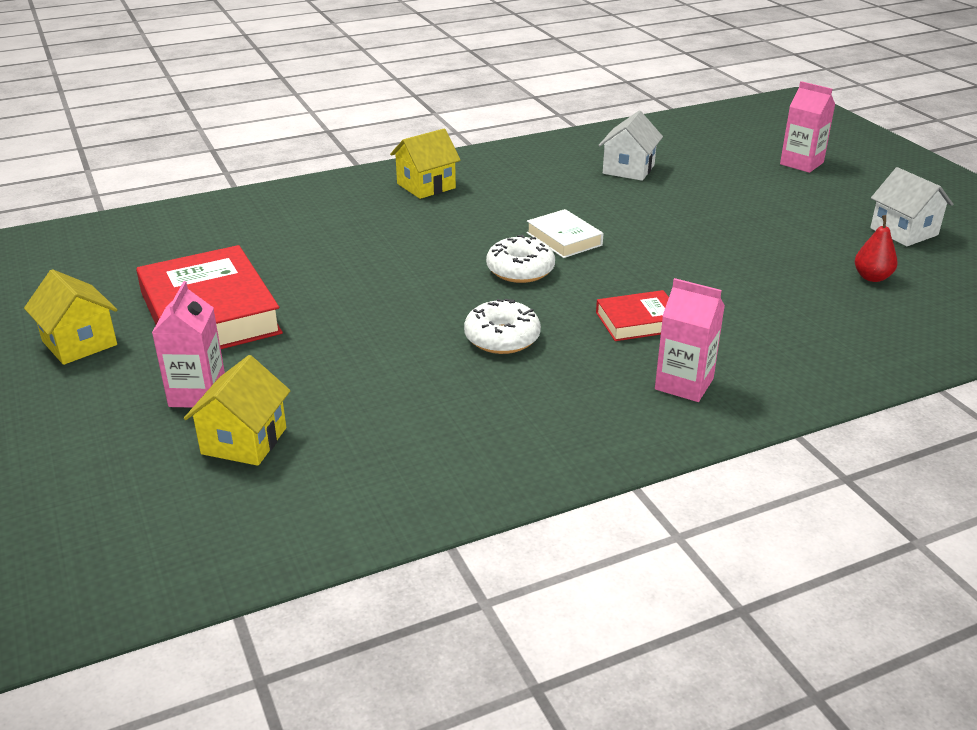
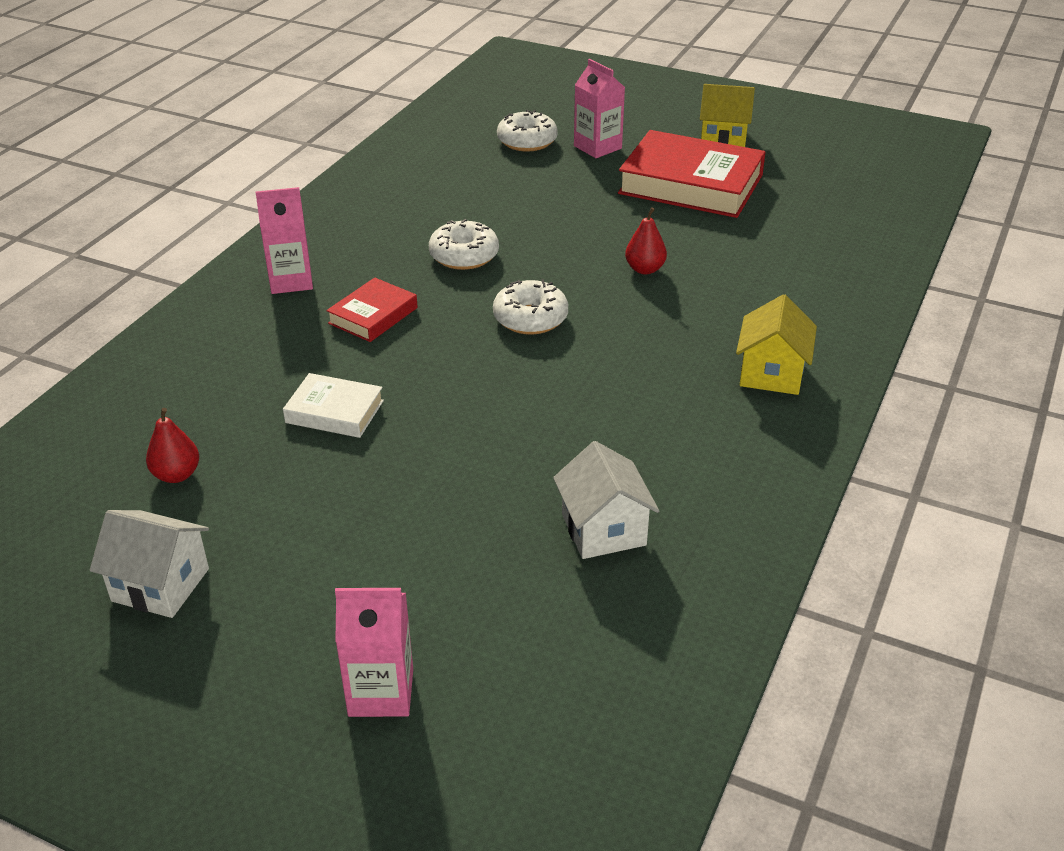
camera: 140 degrees right, 5 degrees up
(244, 441) = (527, 141): yellow house -> white donut
(384, 266) = (645, 269): none -> red pear
(564, 239) = (538, 372): white book -> white book (334, 411)

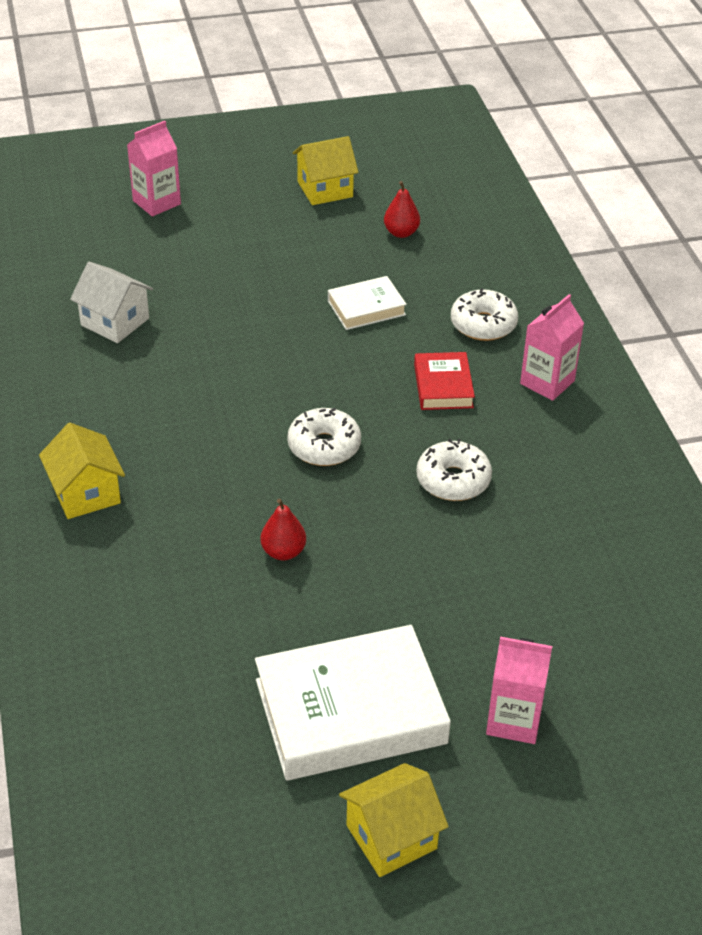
camera: 140 degrees right, 5 degrees up
(160, 585) = (325, 189): white house -> yellow house
(527, 141) = (598, 682): white donut -> white donut (483, 324)
(691, 184) = (350, 711): red book -> white book

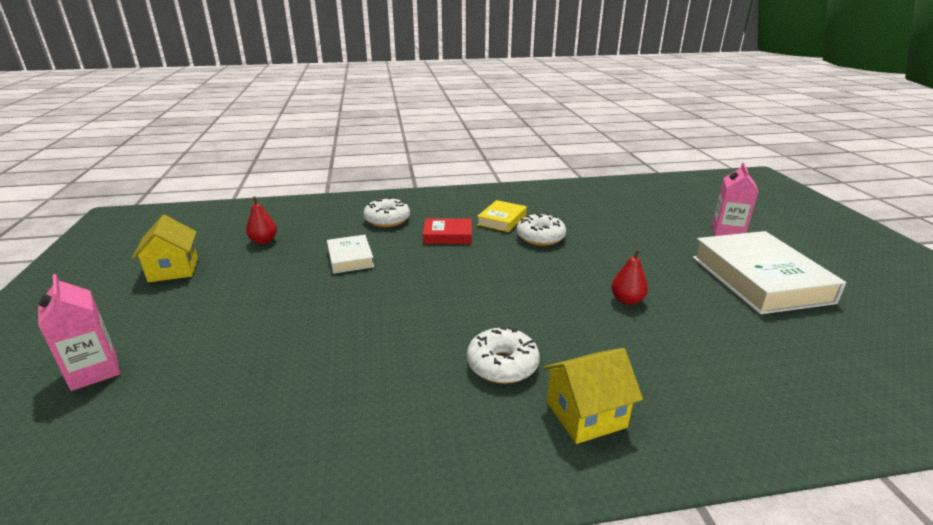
camera: 85 degrees left, 15 degrees down
(115, 322) = (305, 400): white house -> none
(324, 446) = (509, 280): white donut -> white donut (502, 365)
(391, 837) = (843, 270): yellow house -> none
(508, 440) = (502, 220): none -> yellow book
(547, 382) = (450, 206): pink carton -> none

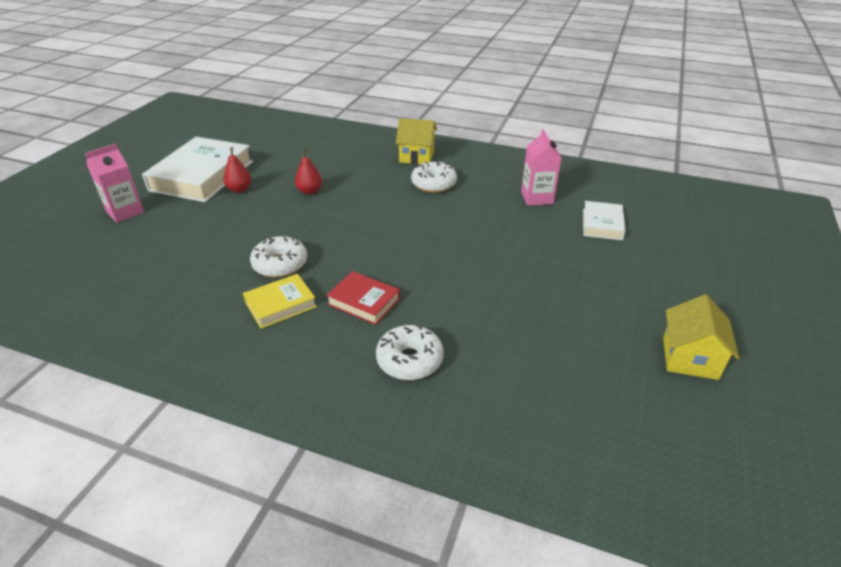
camera: 150 degrees left, 10 degrees up
(94, 371) = (704, 257): pink carton -> pink carton (537, 198)
(264, 241) = (584, 376): red pear -> red pear (239, 189)
(350, 258) = (487, 305): white book -> white book (602, 224)

